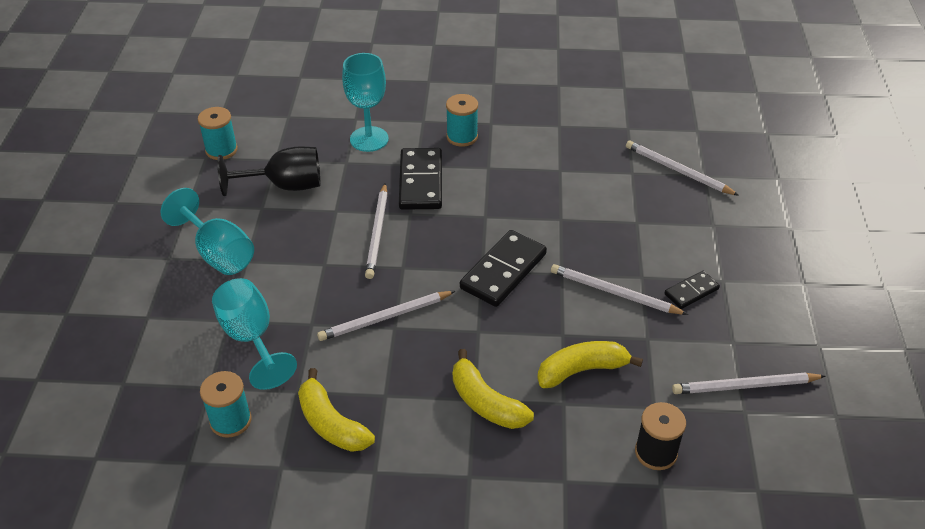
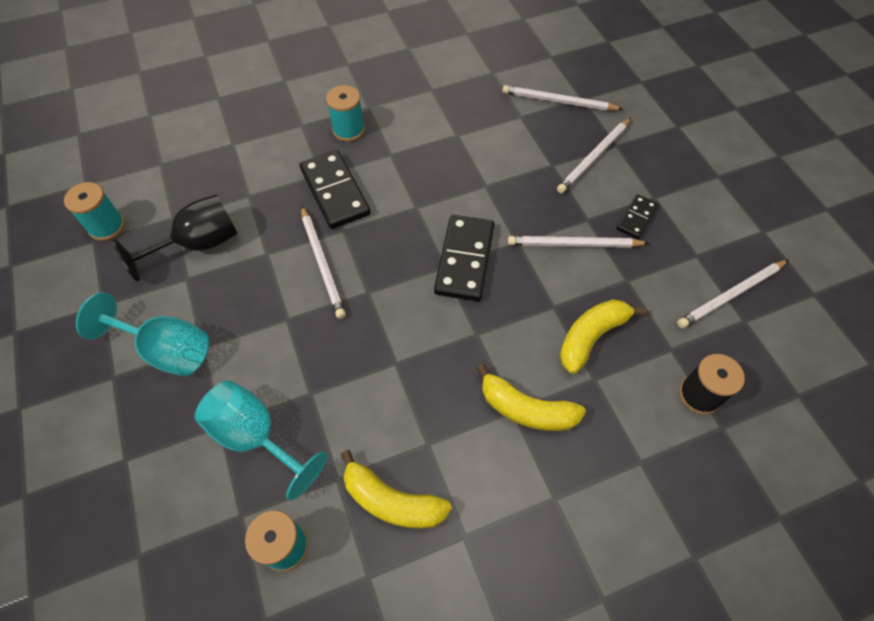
camera: 25 degrees left, 15 degrees up
(369, 139) = (258, 162): turquoise goblet -> none
(385, 318) = (381, 355): white pencil -> white pencil (594, 157)

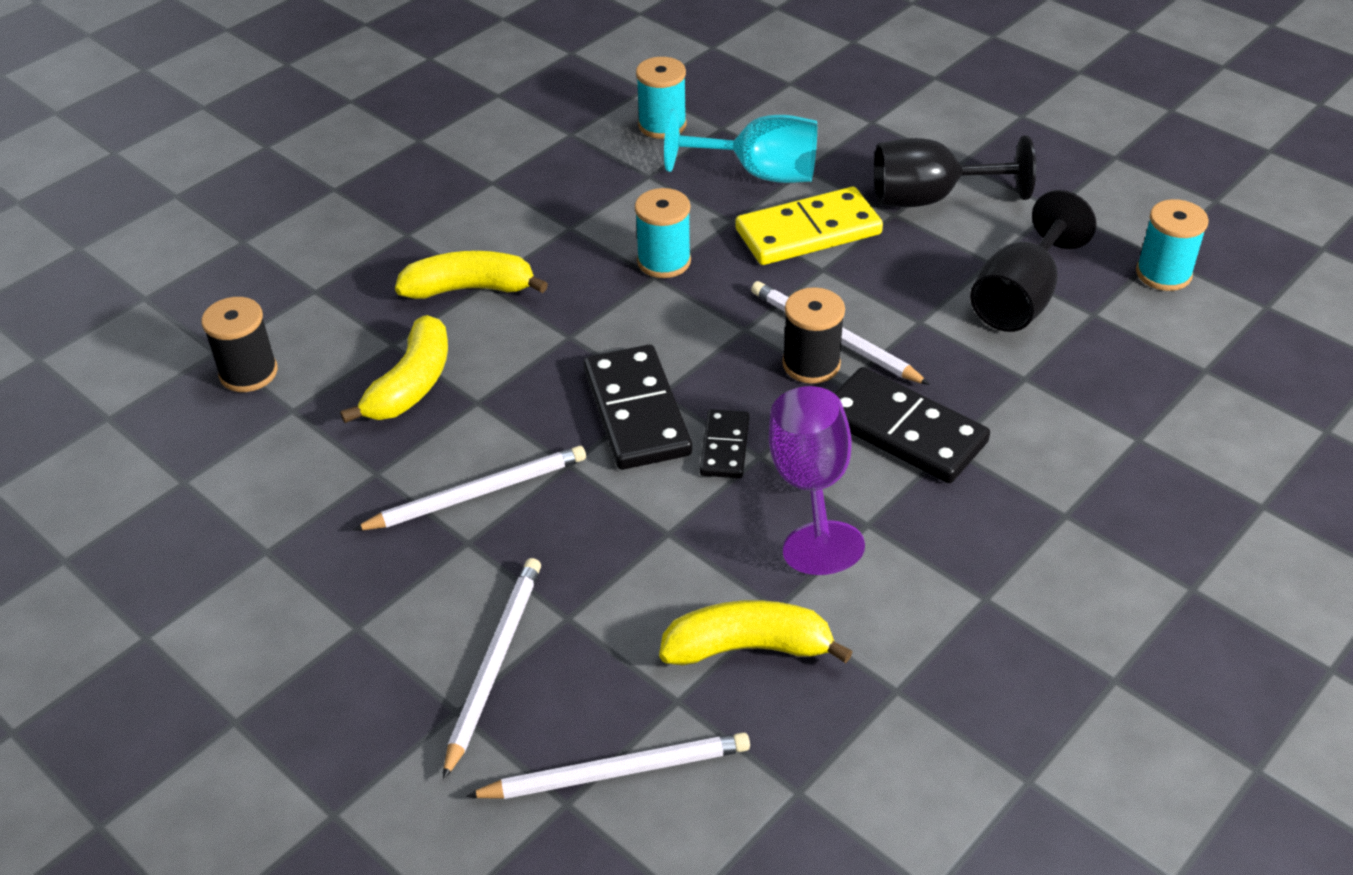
camera: 155 degrees right, 15 degrees down
(166, 350) = (930, 198): turquoise goblet -> black goblet
(270, 356) = (808, 232): none -> yellow domino
(348, 130) = (977, 538): turquoise spool -> turquoise spool (664, 261)
(349, 250) = (811, 364): none -> black spool
(392, 501) = (580, 179): yellow banana -> yellow banana (747, 647)
(403, 181) = (810, 487): none -> purple goblet
(636, 218) = (382, 575): black domino -> black domino (724, 447)
(731, 295) = (205, 509): white pencil -> none

